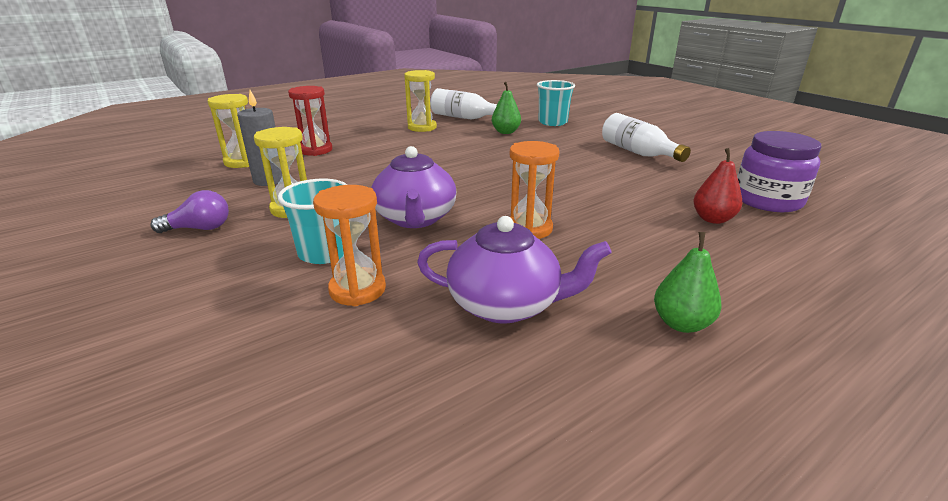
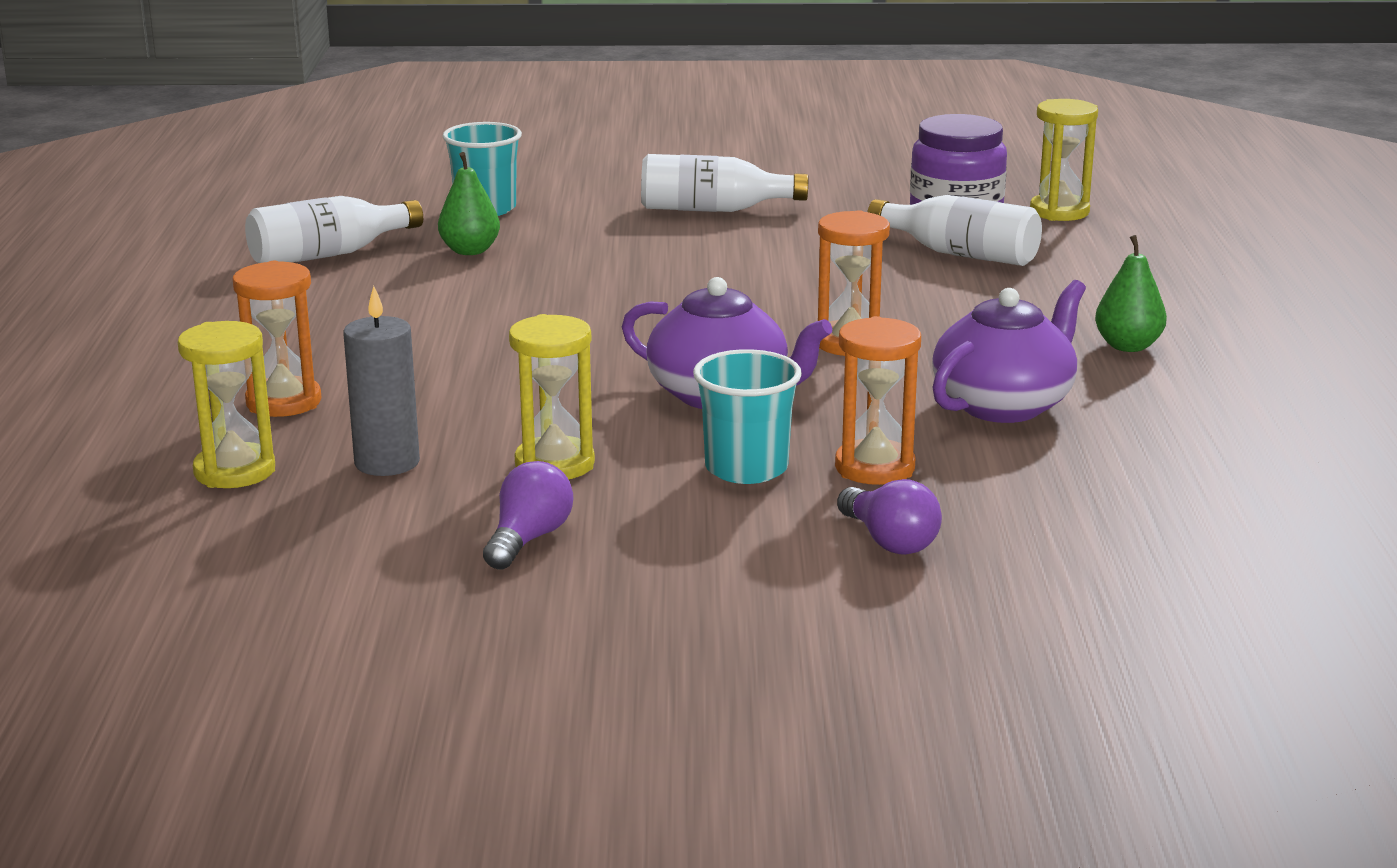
camera: 55 degrees left, 5 degrees down
(245, 329) = (889, 541): none -> purple light bulb
(315, 150) = (284, 402): red hourglass -> orange hourglass
(422, 127) = (319, 297): yellow hourglass -> yellow hourglass (1059, 212)
(712, 219) = (960, 254): red pear -> white bottle

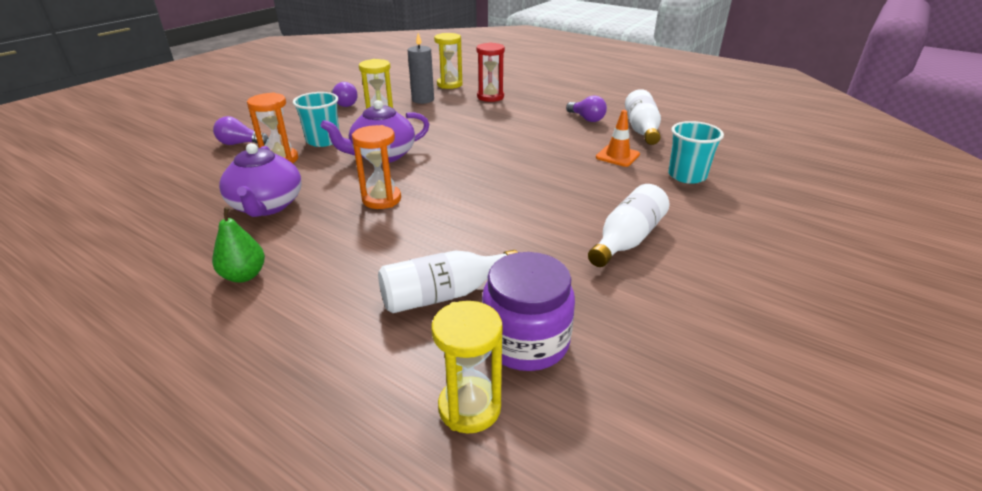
camera: 125 degrees right, 10 degrees up
(284, 402) = (490, 97): orange hourglass -> red hourglass
(320, 297) = (586, 119): none -> purple light bulb
(470, 251) = (617, 156): green pear -> orange traffic cone

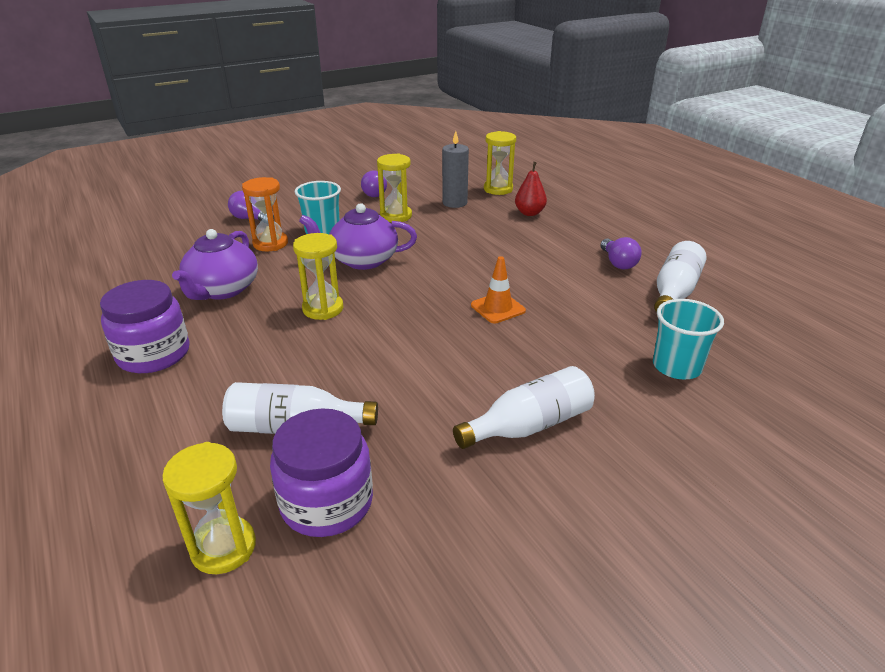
camera: 25 degrees right, 0 degrees up
(244, 275) = (154, 354): green pear -> purple jar
(381, 199) = (323, 309): orange hourglass -> yellow hourglass
(490, 97) = (529, 213): red hourglass -> red pear
(617, 156) = (612, 319): orange traffic cone -> orange traffic cone (498, 308)

